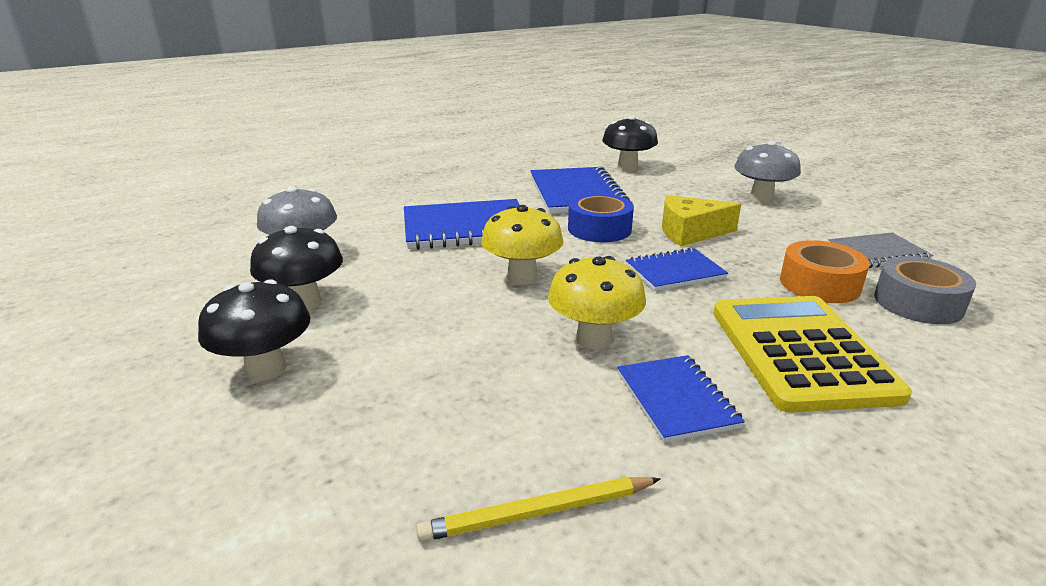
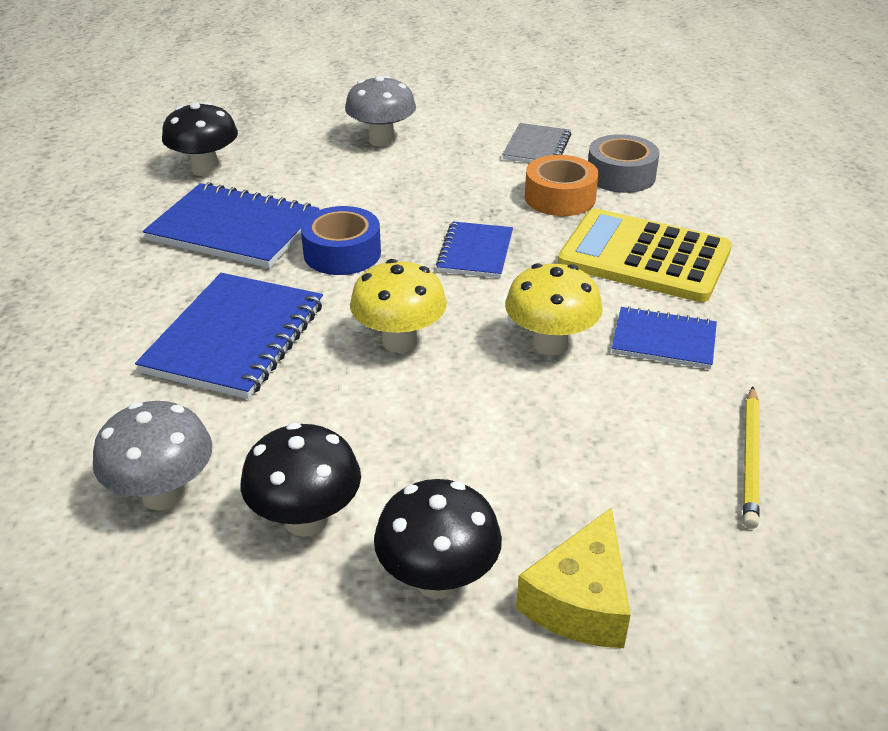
camera: 60 degrees left, 10 degrees up
(690, 232) = (408, 208): yellow cheese -> yellow cheese (580, 600)

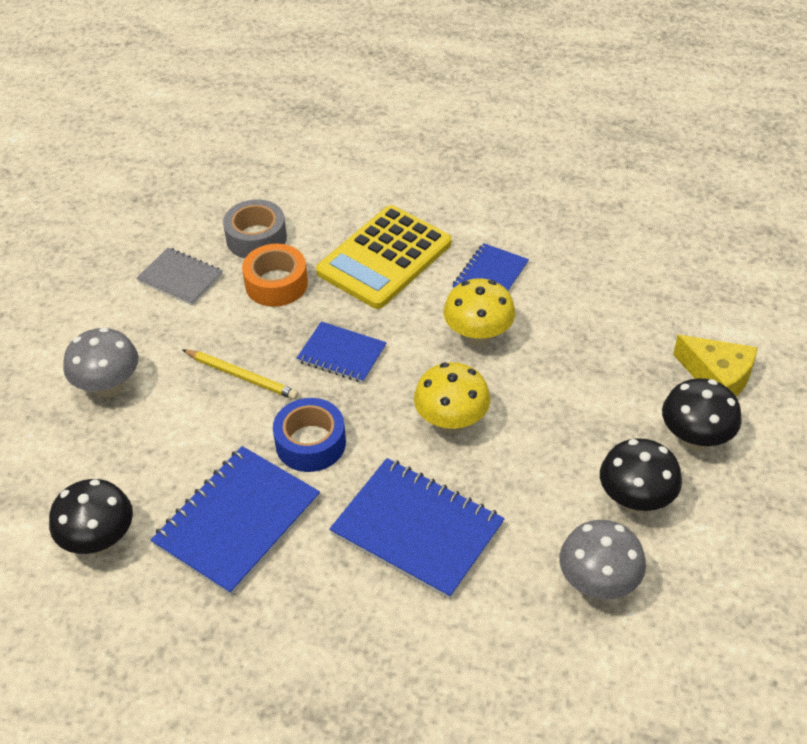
camera: 75 degrees left, 10 degrees up
(750, 458) = (615, 272): yellow pencil -> yellow pencil (241, 376)

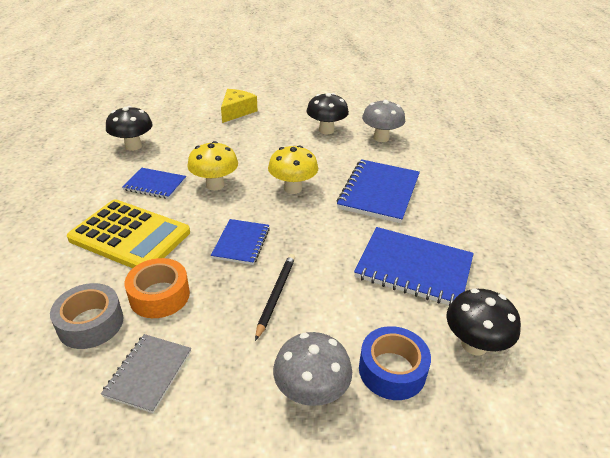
camera: 105 degrees left, 10 degrees down
(241, 376) = (276, 295): yellow pencil -> black pencil
(310, 443) = (331, 245): blue tape -> blue tape (392, 370)
(695, 439) = (280, 117): black mushroom -> black mushroom (133, 146)

